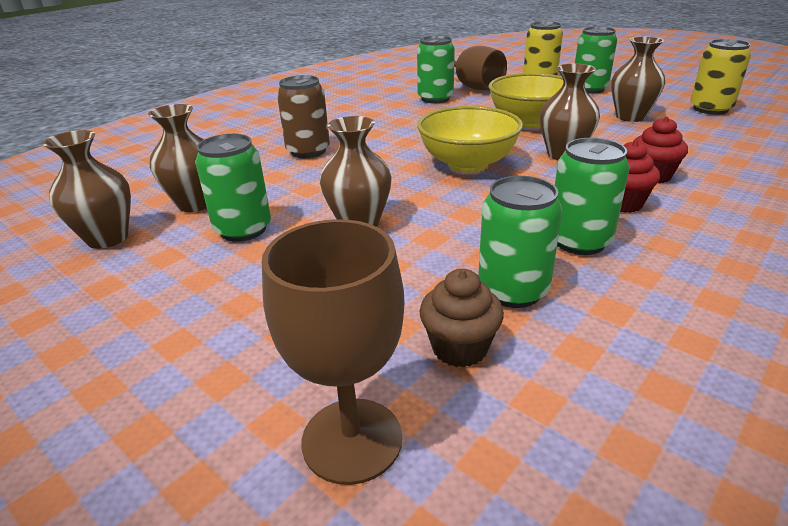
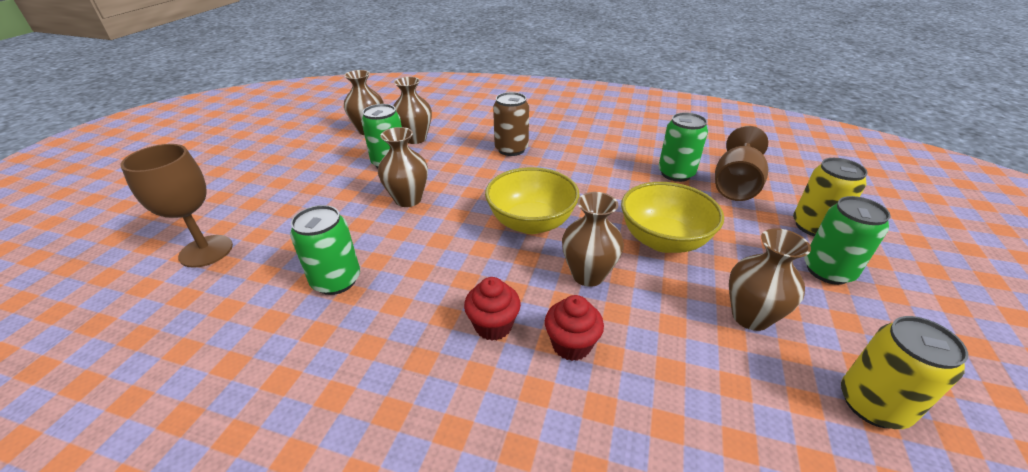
camera: 65 degrees right, 5 degrees up
(459, 348) = (274, 270): brown cupcake -> none
(579, 241) = (412, 305): green can -> none

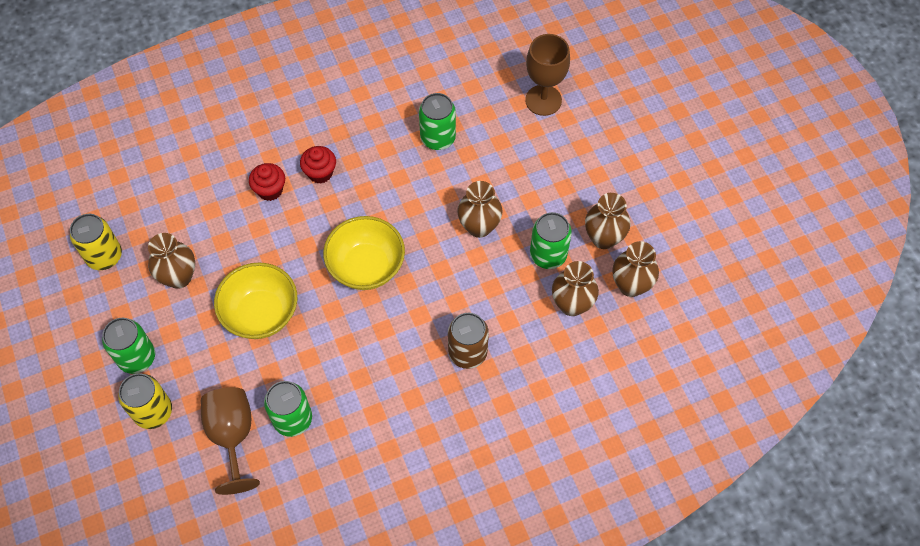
camera: 140 degrees right, 25 degrees up
(588, 275) = (293, 244): brown vase -> brown vase (603, 238)

